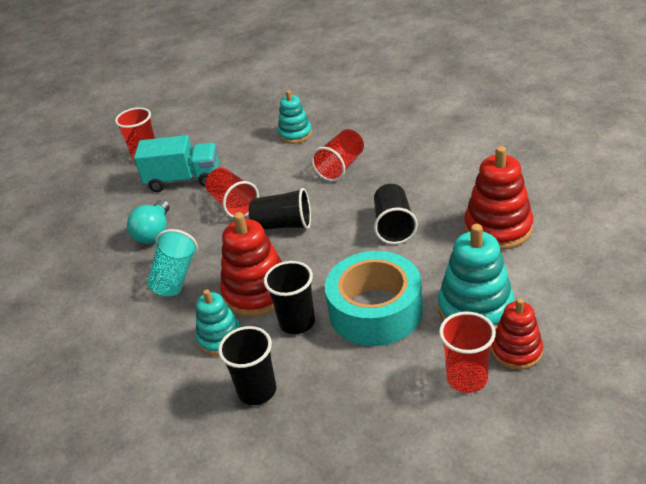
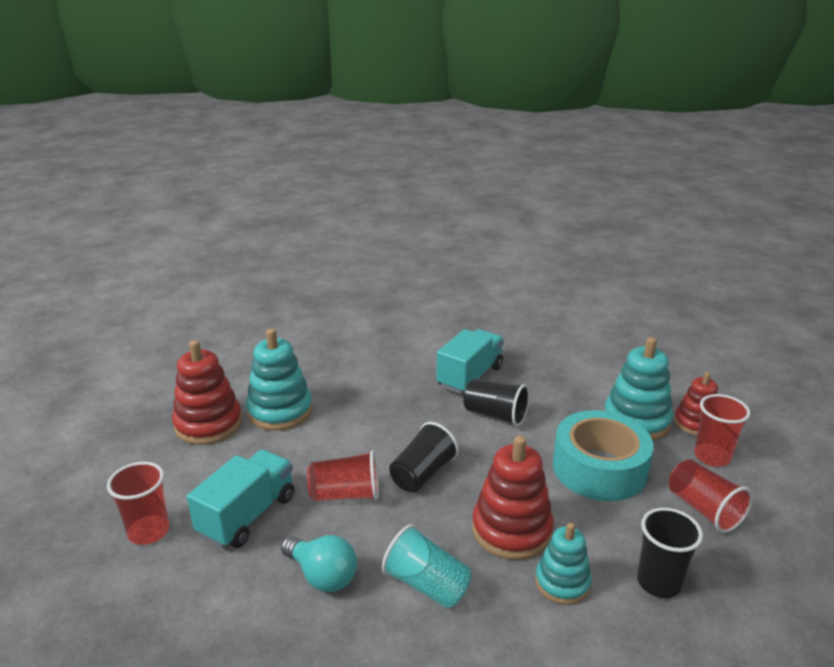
camera: 65 degrees left, 10 degrees down
(295, 134) = (280, 411): turquoise stacking toy -> turquoise stacking toy, size x1.59
(297, 322) = (579, 520): black cup -> none
(341, 167) = (374, 407): red cup -> red cup (704, 509)
(436, 189) = (470, 377): none -> turquoise truck
(498, 228) = (550, 373): red stacking toy -> red stacking toy (208, 424)

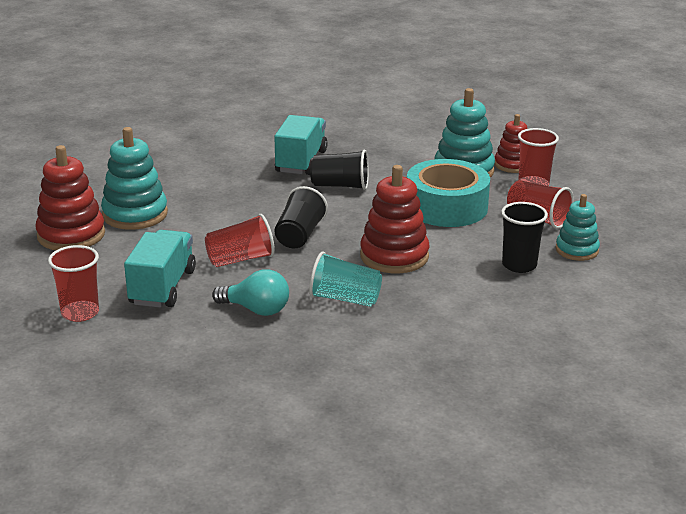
camera: 20 degrees left, 0 degrees up
(562, 582) = (448, 278): turquoise stacking toy -> turquoise stacking toy (577, 250)

